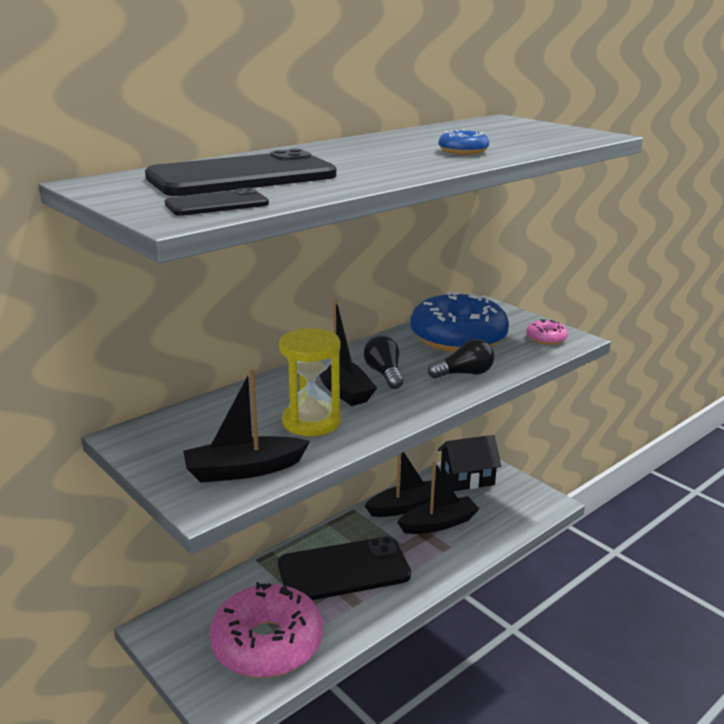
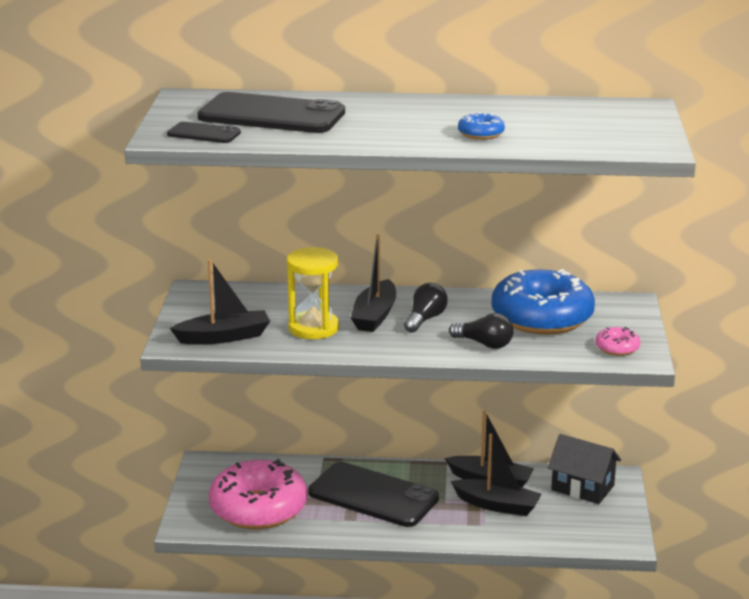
camera: 45 degrees right, 0 degrees up
(244, 470) = (224, 337): black boat -> black boat turned 135 degrees clockwise

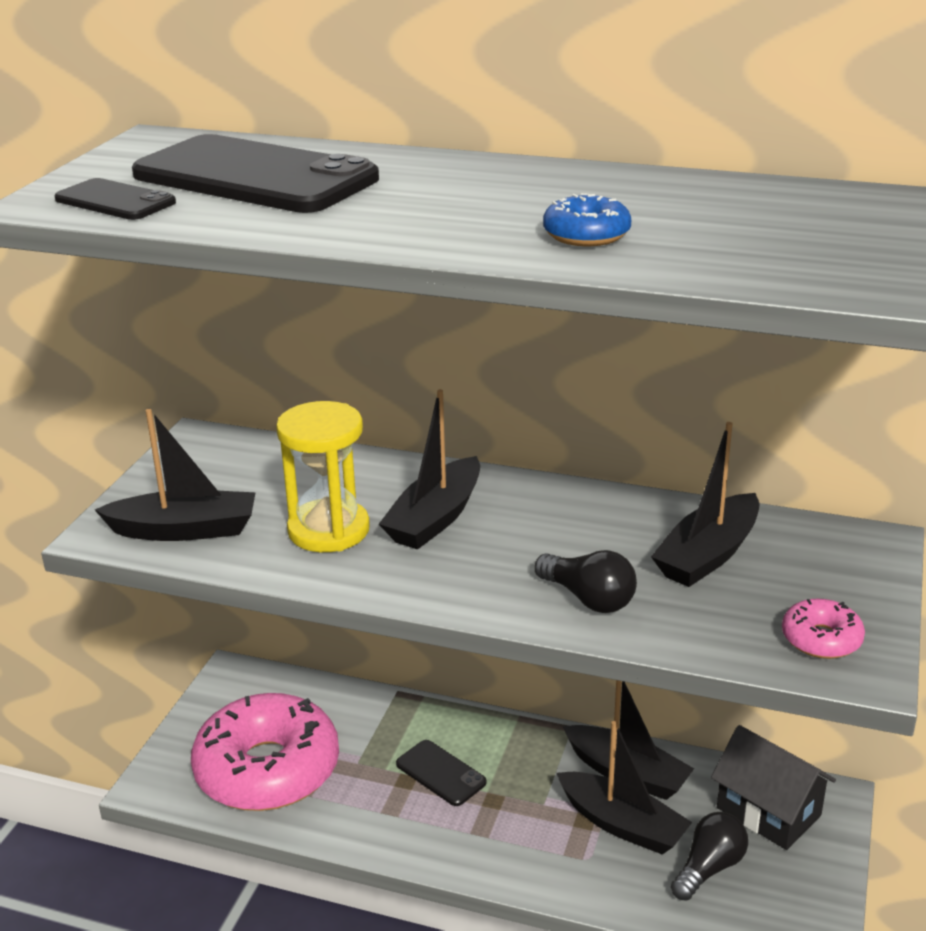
camera: 15 degrees right, 5 degrees up
(373, 495) = (441, 773): black phone -> black phone, size x0.48
(425, 319) = (512, 535): black light bulb -> black light bulb (709, 868)
(542, 317) = (708, 555): blue donut -> black boat

